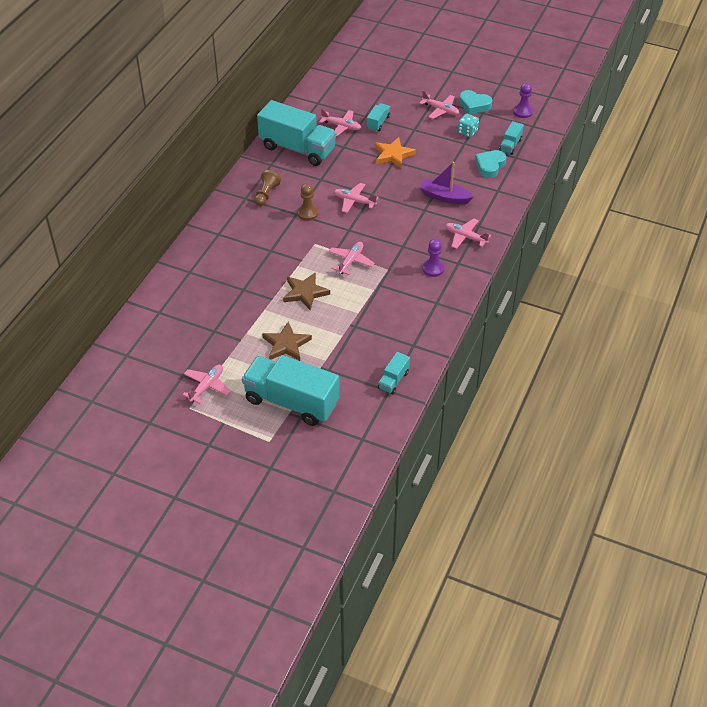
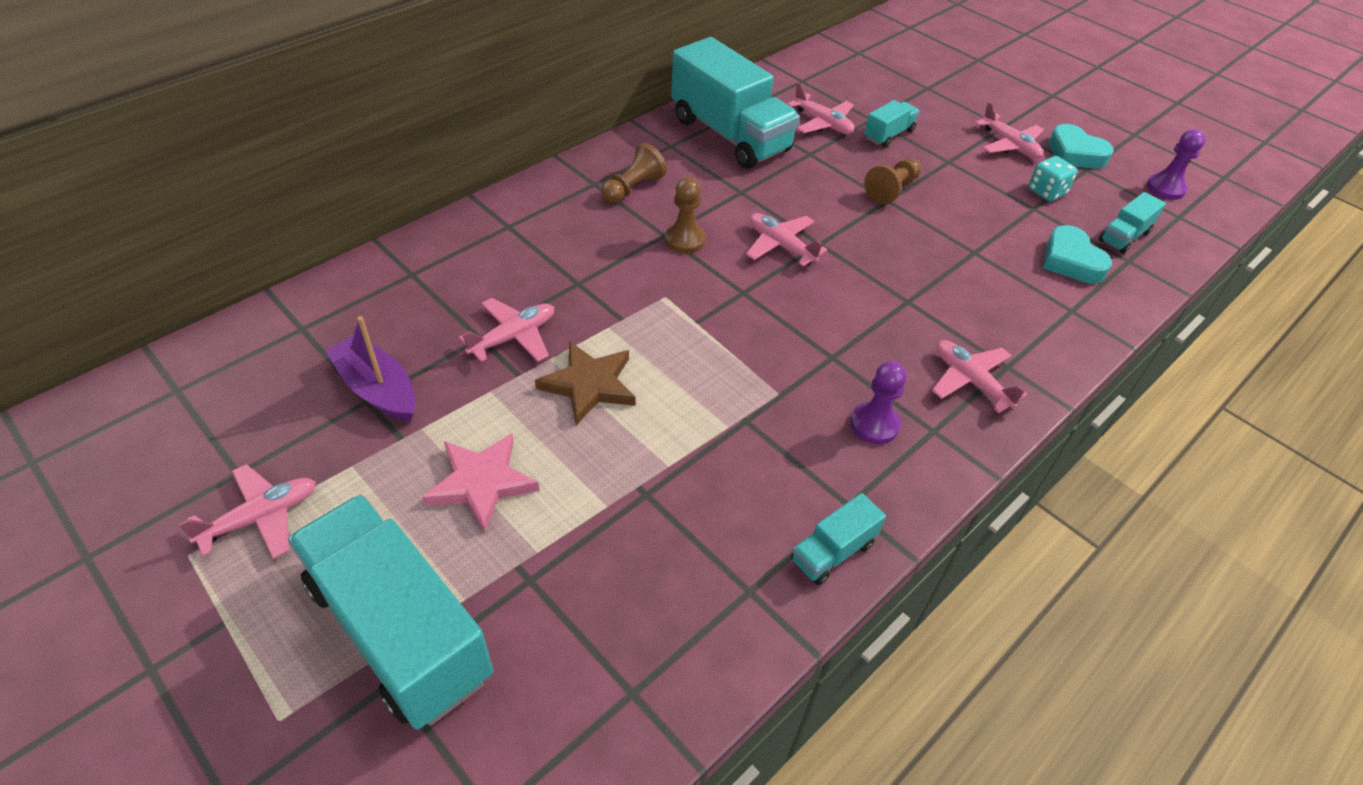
camera: 20 degrees right, 0 degrees up
(286, 344) = (481, 483): brown star -> pink star
(351, 261) = (714, 353): pink plane -> pink plane (513, 337)
(393, 154) = (892, 190): orange star -> brown pawn
(393, 380) = (658, 668): turquoise truck -> turquoise truck (833, 552)
(444, 197) = (958, 290): purple boat -> purple boat (378, 389)
(490, 166) = (1071, 261): turquoise heart -> turquoise heart turned 75 degrees counterclockwise

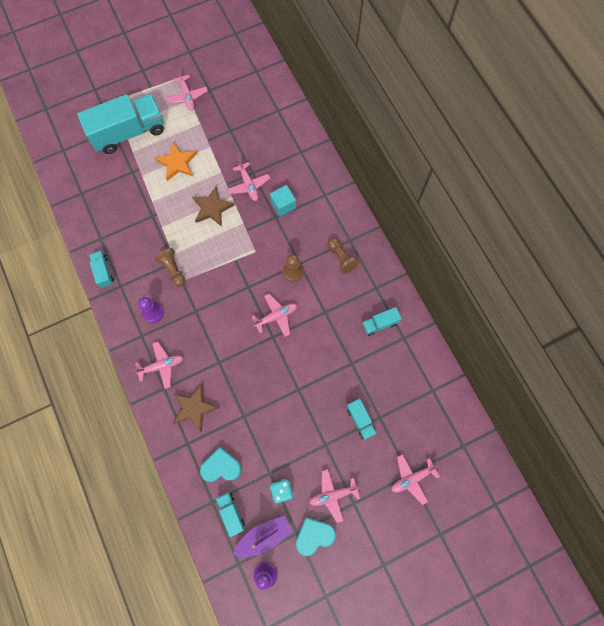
camera: 110 degrees right, 25 degrees up
(378, 389) = (235, 134): purple boat -> purple boat (264, 536)
(481, 483) = (177, 163): pink star -> orange star
(547, 277) = (283, 205): none -> turquoise cube
(730, 135) = (380, 324): turquoise truck -> turquoise truck, size x0.45
(822, 123) = (381, 384): pink plane -> pink plane (412, 478)
(892, 190) = (306, 396): brown pawn -> brown pawn (173, 269)
(1009, 315) = (194, 408): none -> brown star

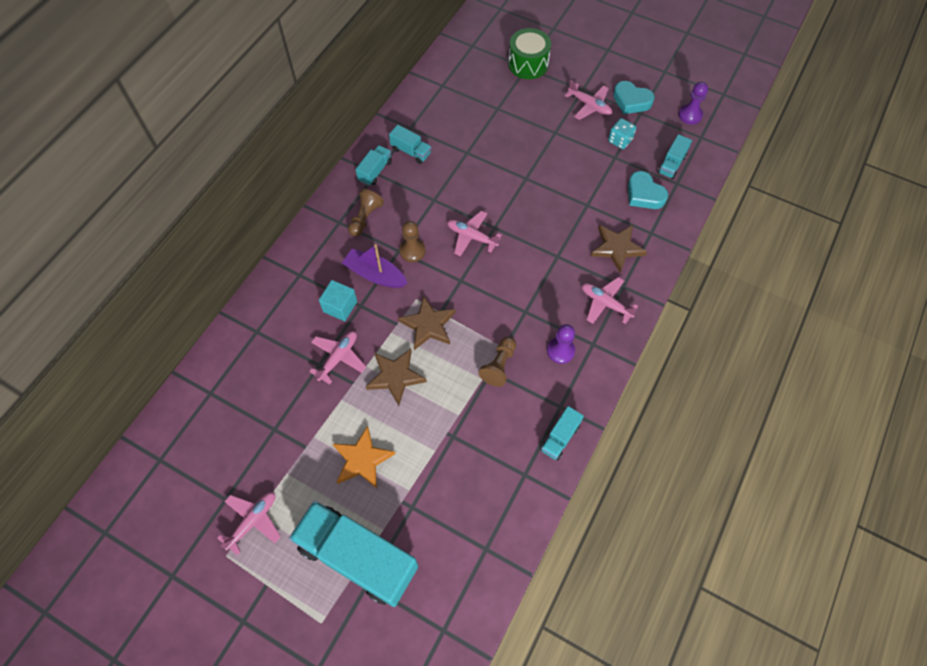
camera: 125 degrees left, 10 degrees down
(231, 247) = (428, 325): none -> brown star
(264, 536) = (665, 132): purple boat -> purple boat (375, 274)
(360, 420) = (512, 120): turquoise truck -> turquoise truck (375, 171)
(412, 478) = (528, 64): pink plane -> green drum

